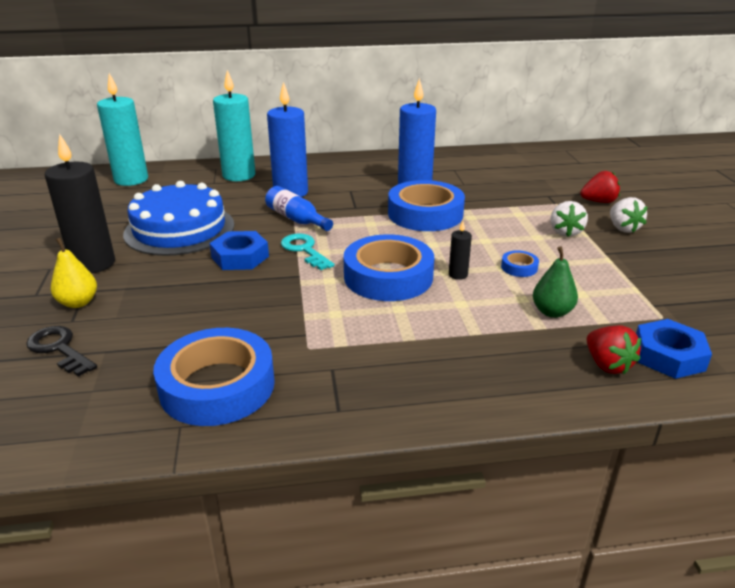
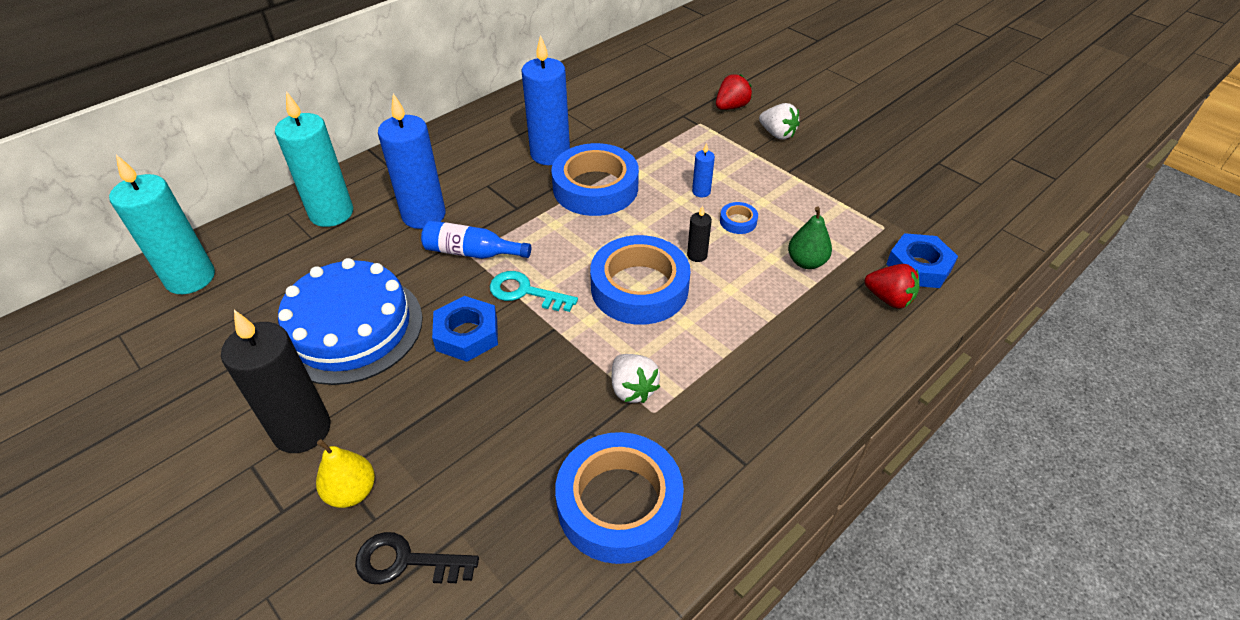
camera: 35 degrees left, 15 degrees up
(508, 241) = (701, 192): none -> blue candle
(565, 232) = (737, 159): white strawberry -> white strawberry (632, 389)

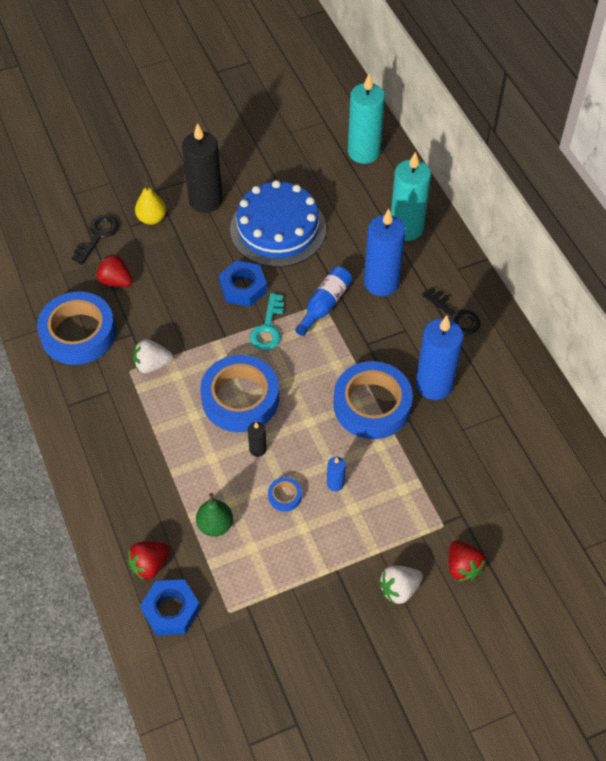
camera: 110 degrees right, 10 degrees up
(455, 156) = (455, 316): none -> black key
(499, 493) = (115, 281): none -> red strawberry
(525, 292) = (268, 328): turquoise key -> turquoise key turned 150 degrees clockwise

